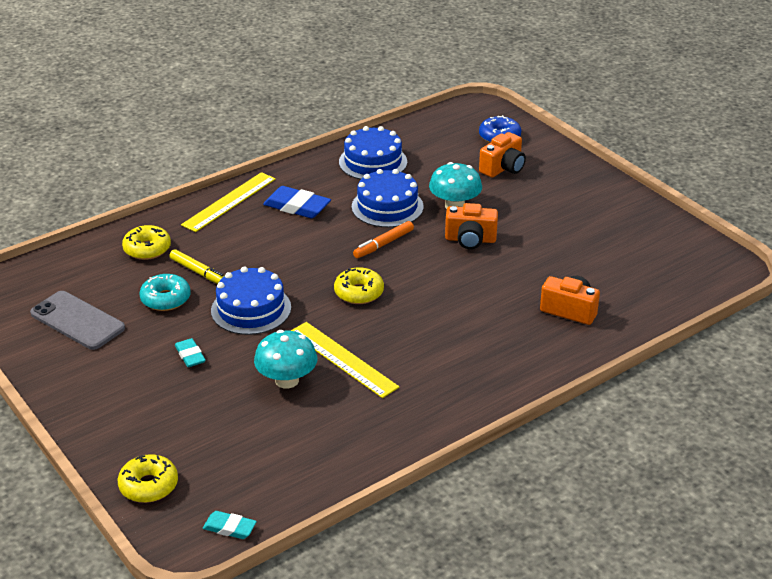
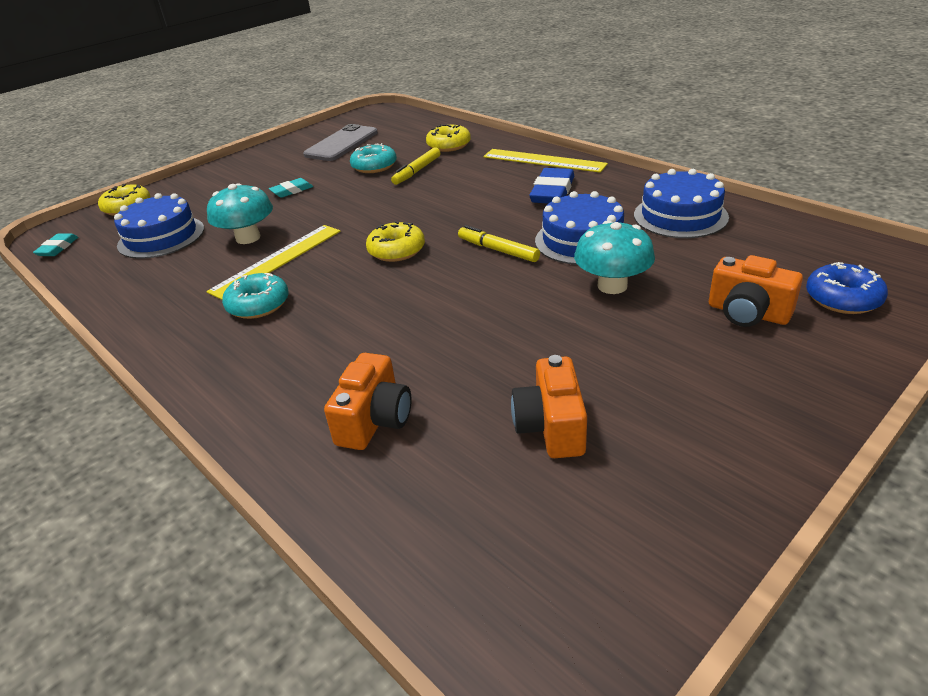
camera: 85 degrees right, 0 degrees up
(251, 309) = (362, 202): blue cake -> blue cake (161, 237)
(383, 244) = (498, 250): orange marker -> yellow marker
(415, 366) = (258, 305): none -> turquoise donut
(470, 240) = (533, 309): orange camera -> orange camera (551, 427)

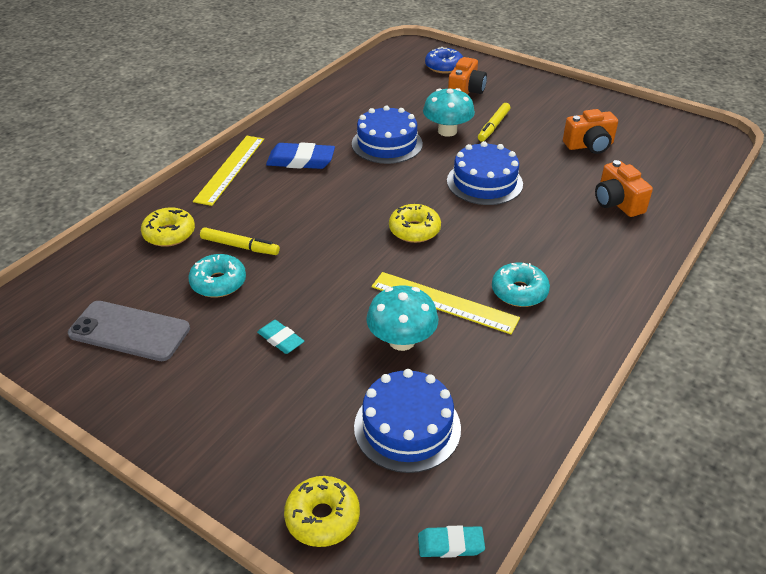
camera: 105 degrees left, 5 degrees up
(375, 420) = (617, 203): orange camera -> orange camera turned 120 degrees counterclockwise
(498, 250) = (406, 179): yellow marker -> yellow marker (493, 126)
(680, 216) = (347, 107): blue cake -> blue cake (484, 182)

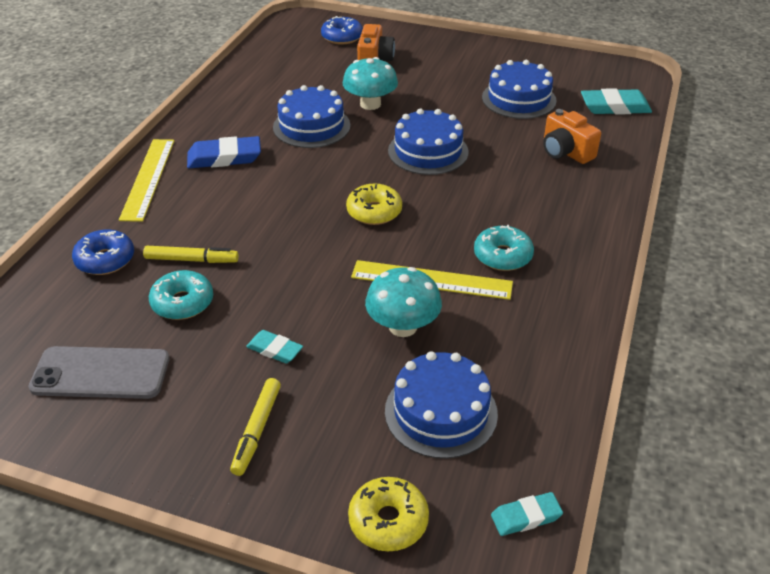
camera: 15 degrees left, 0 degrees up
(169, 234) = (105, 260): yellow donut -> blue donut
(493, 126) = (416, 93): yellow marker -> yellow marker (256, 430)
(589, 145) = (518, 99): orange camera -> blue cake
(683, 166) = (615, 107): none -> turquoise eraser

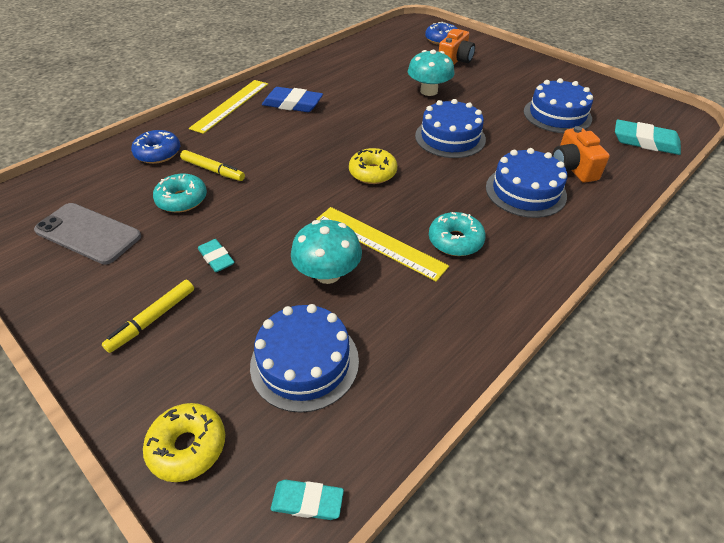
camera: 25 degrees right, 5 degrees up
(311, 126) = (372, 97): blue cake -> blue cake (525, 191)

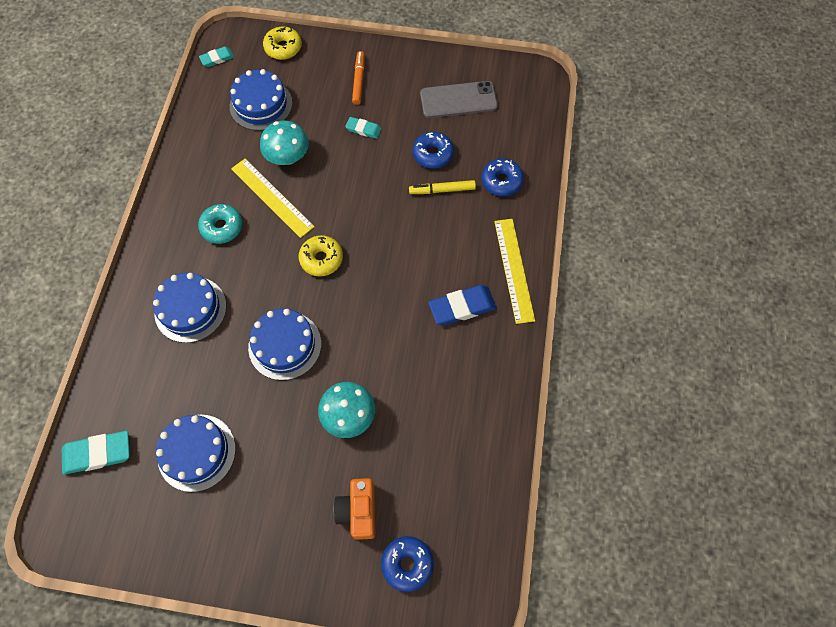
camera: 145 degrees right, 20 degrees up
(152, 319) = (359, 81): yellow marker -> orange marker
(182, 200) = (433, 154): turquoise donut -> blue donut
(379, 242) = (272, 197): yellow ruler -> yellow ruler turned 45 degrees clockwise
(572, 168) = (159, 365): orange camera -> none

